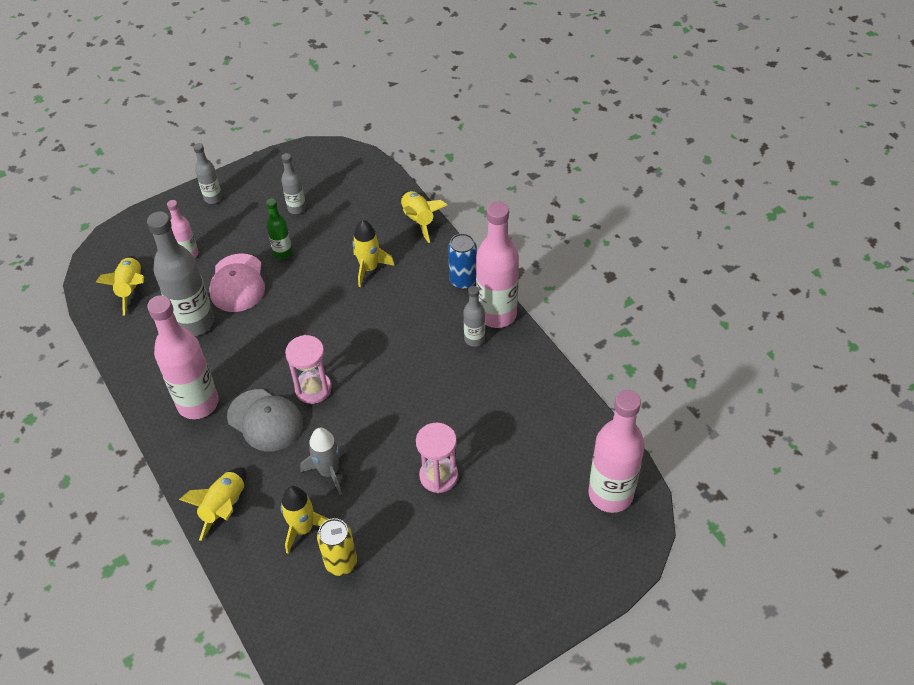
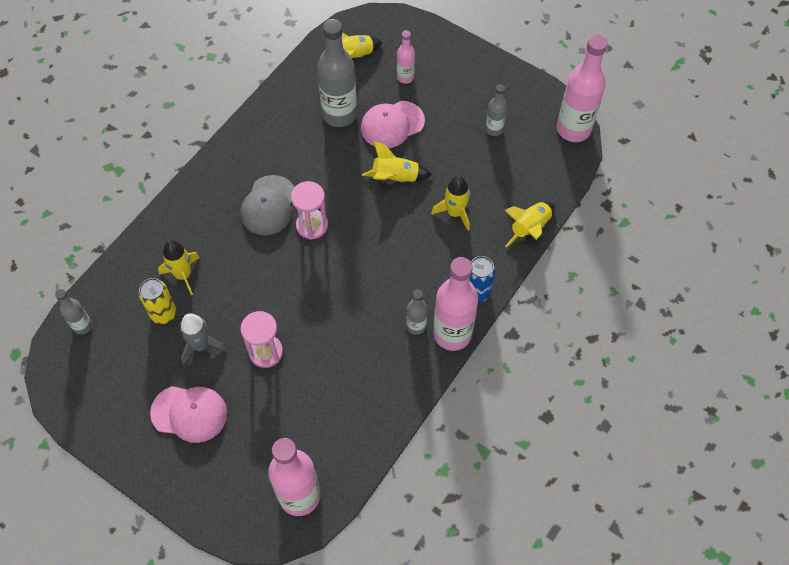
camera: 65 degrees right, 10 degrees up
(198, 403) = (265, 153): pink bottle -> pink bottle (573, 129)
(213, 198) = (473, 65): grey bottle -> grey bottle (82, 326)
(224, 507) = (182, 214): yellow rocket -> yellow rocket (395, 178)
(283, 253) = (439, 142): green bottle -> none
(329, 471) = (239, 270): grey rocket -> grey rocket (201, 345)
(475, 570) = (189, 413): none -> pink cap

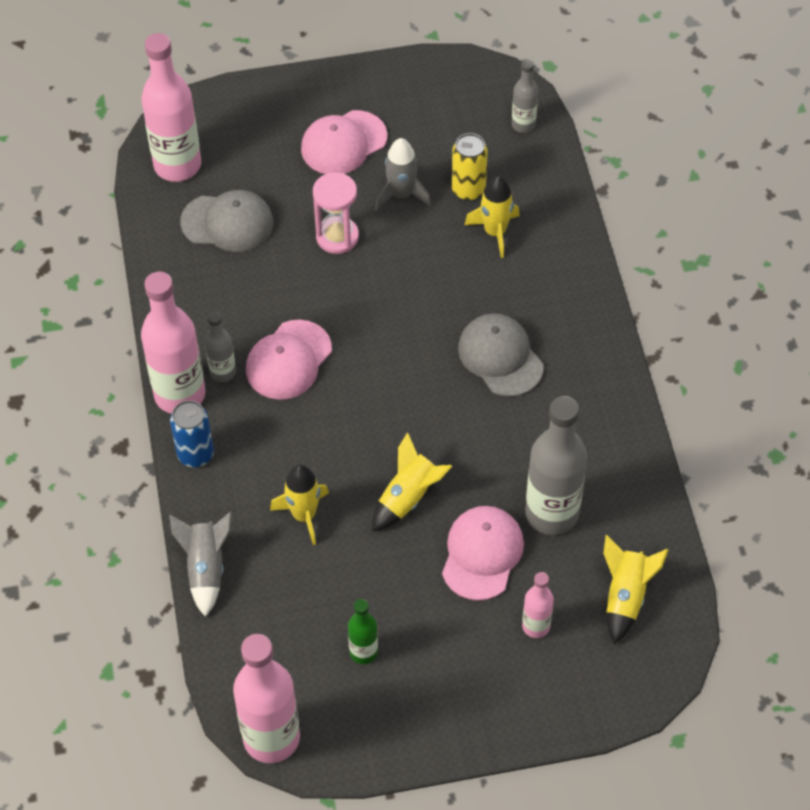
camera: 135 degrees right, 5 degrees down
(312, 225) = (434, 375): pink hourglass -> none
(314, 422) = (227, 223): none -> grey cap
(374, 301) = (288, 360): none -> pink cap
(494, 129) = (363, 652): grey bottle -> green bottle
(530, 228) = (206, 568): yellow rocket -> grey rocket

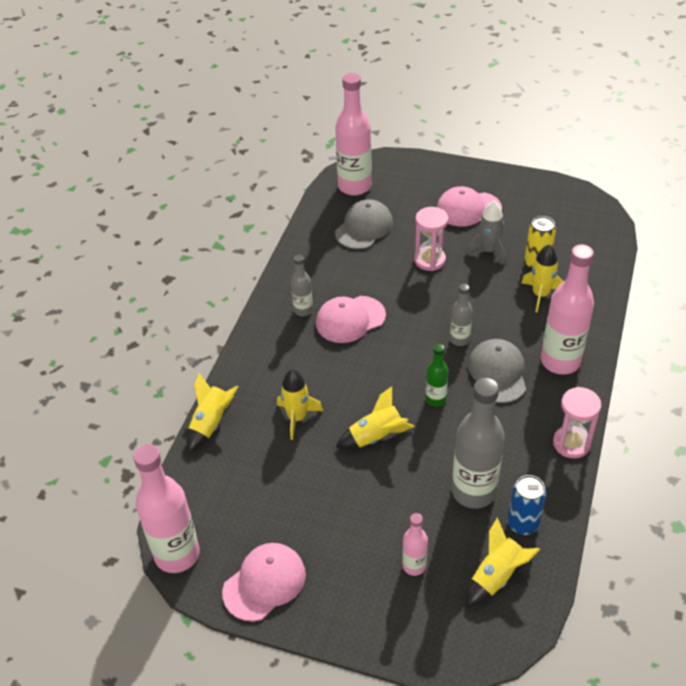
camera: 30 degrees right, 10 degrees down
(180, 395) = (267, 313): pink bottle -> pink bottle (560, 361)
(195, 454) = (252, 351): blue can -> blue can (523, 523)
(206, 568) = (211, 423): grey rocket -> yellow rocket
(227, 223) = (364, 227): grey cap -> grey cap turned 90 degrees counterclockwise
(363, 652) = (278, 526): green bottle -> green bottle (435, 399)
(482, 554) = (405, 497): pink cap -> pink cap (264, 583)
(523, 125) = (599, 239): grey bottle -> grey bottle (459, 339)
(625, 409) = (571, 443): none -> pink hourglass

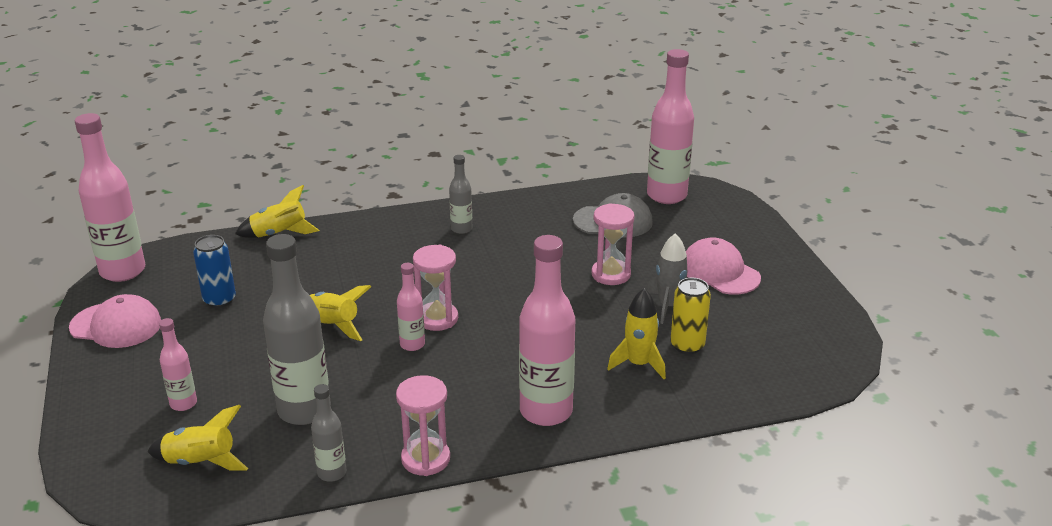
camera: 55 degrees right, 15 degrees down
(297, 418) = (321, 274): yellow rocket -> none
(350, 319) = (475, 258): pink cap -> none
(413, 373) = (437, 319): none -> pink hourglass
(435, 399) = (412, 344): green bottle -> pink bottle
(459, 339) = (512, 332): grey bottle -> grey bottle (332, 473)
(497, 373) = (486, 372): grey cap -> none
(523, 523) = (283, 459): blue can -> blue can (219, 300)

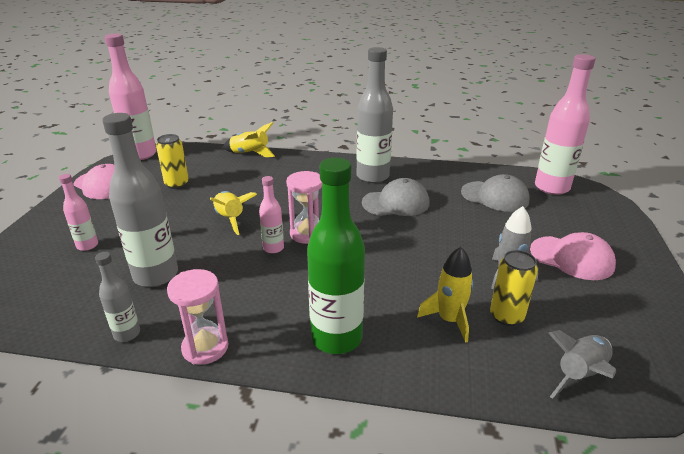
camera: 25 degrees right, 0 degrees up
(201, 462) = (53, 292): yellow rocket -> none
(219, 300) = (177, 184): blue can -> yellow can
(461, 229) = (372, 176): grey bottle -> grey bottle, size x1.96
(511, 256) = (396, 203): none -> grey cap
(546, 411) = (336, 338): pink bottle -> green bottle
(611, 274) = (469, 236): pink hourglass -> none
(719, 272) = (571, 258): pink cap -> pink cap turned 135 degrees clockwise
(769, 376) = (580, 374): none -> grey rocket

